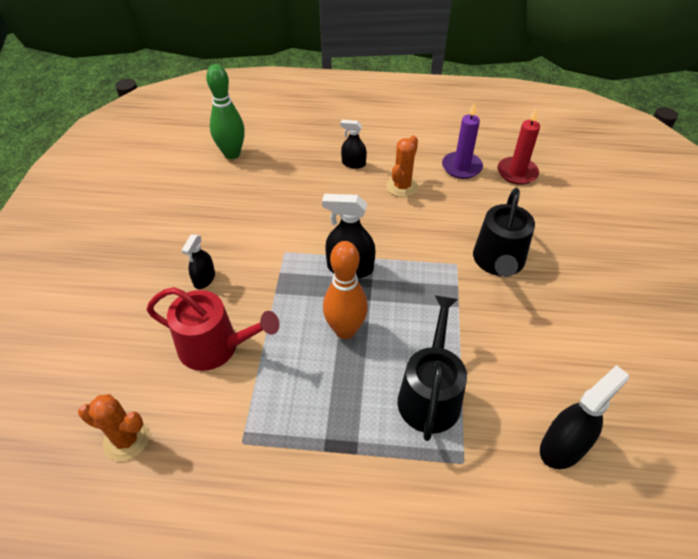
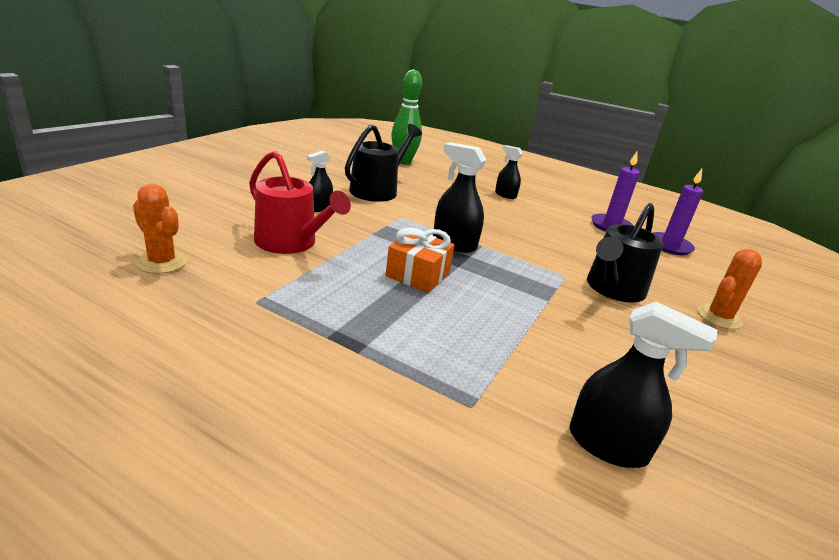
camera: 20 degrees right, 20 degrees down
(345, 330) = (418, 275): orange bowling pin -> orange gift
(402, 186) = (542, 218): orange cactus -> orange cactus (719, 317)
(430, 394) = (471, 344): black watering can -> black watering can (377, 190)
(517, 172) = (669, 246): red candle -> purple candle
(563, 446) = (607, 445): black spray bottle -> black spray bottle turned 45 degrees clockwise

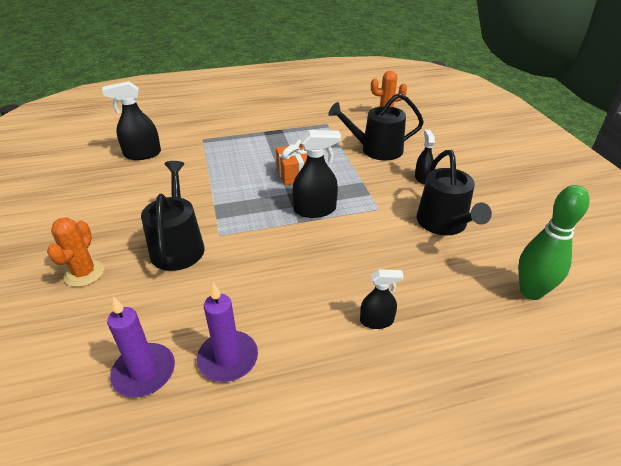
camera: 140 degrees right, 10 degrees up
(290, 242) = (376, 150): red watering can -> black watering can

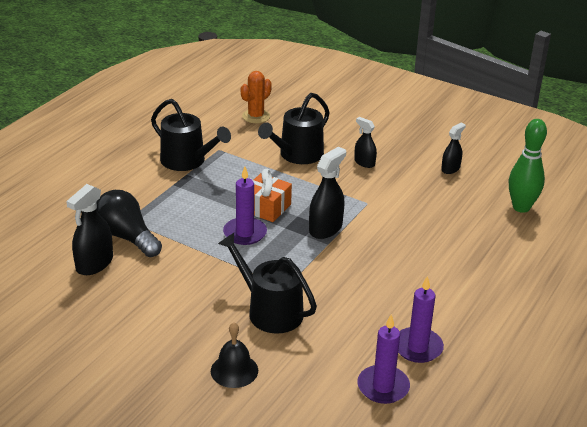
camera: 45 degrees left, 5 degrees down
(84, 273) = (234, 370): orange cactus -> black bell
(185, 148) = (127, 237): none -> black light bulb
(254, 183) = (245, 233): none -> purple candle
(376, 321) = (466, 274): black spray bottle -> black spray bottle (450, 169)
(444, 224) = (423, 190): black watering can -> black watering can (187, 161)

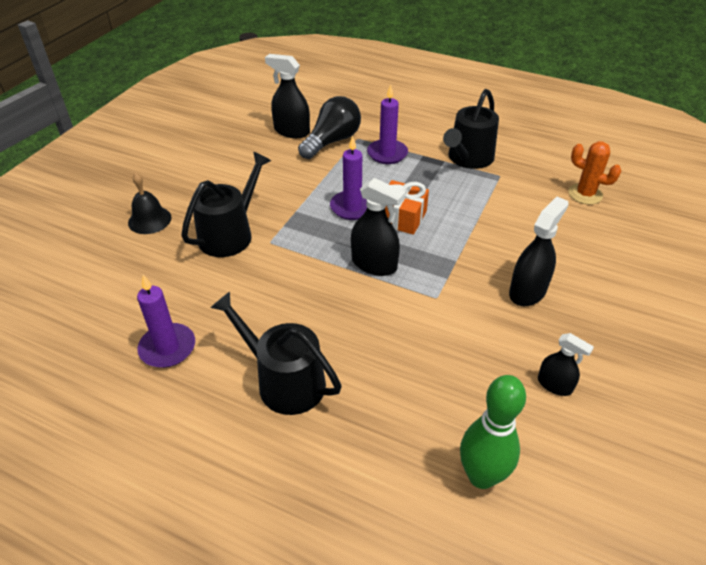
camera: 85 degrees right, 10 degrees up
(297, 155) = (517, 232): black watering can -> black watering can (284, 381)
(364, 163) = (527, 291): black spray bottle -> black spray bottle, size x1.62
(383, 387) = (111, 320): purple candle -> purple candle (387, 154)

